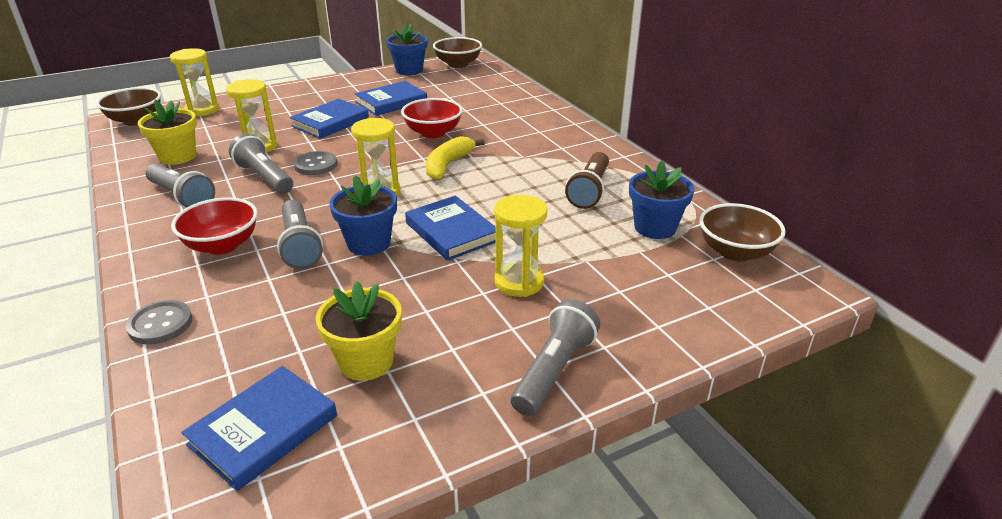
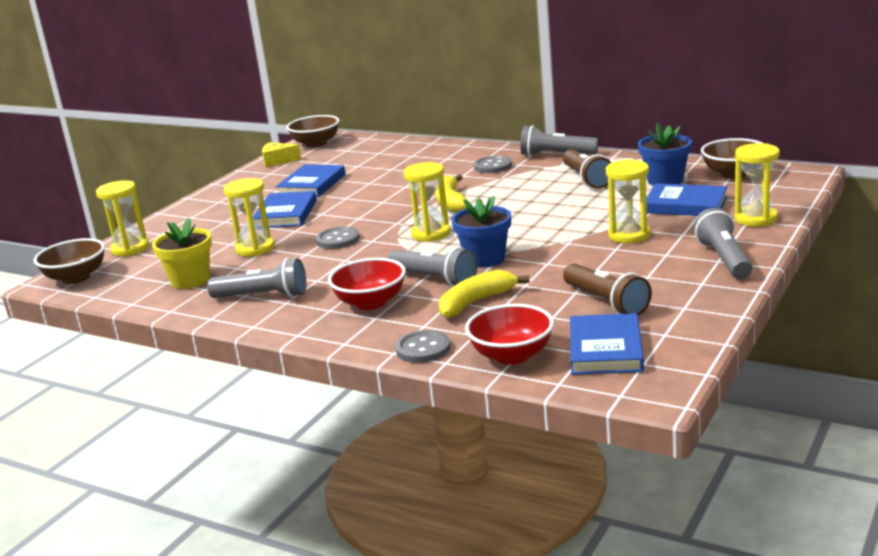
camera: 30 degrees left, 10 degrees down
(264, 178) = (310, 261): grey flashlight -> grey flashlight (556, 155)
(281, 292) = (476, 302): none -> yellow banana
(366, 361) = (606, 302): yellow flower pot -> brown flashlight
(409, 70) = (278, 161): blue flower pot -> yellow cheese
(433, 133) = (395, 190): red bowl -> red bowl (512, 355)
(451, 232) = (533, 232): blue book -> blue book (685, 205)
(538, 140) = (493, 166): none -> grey button
(669, 329) = (755, 219): none -> yellow hourglass

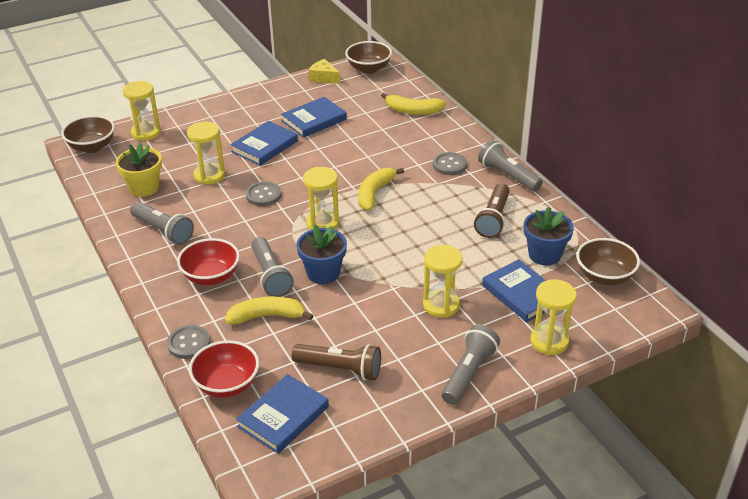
camera: 30 degrees right, 15 degrees up
(403, 151) = (413, 111): none -> yellow banana
(606, 302) = (340, 369): brown flashlight -> brown flashlight turned 75 degrees counterclockwise

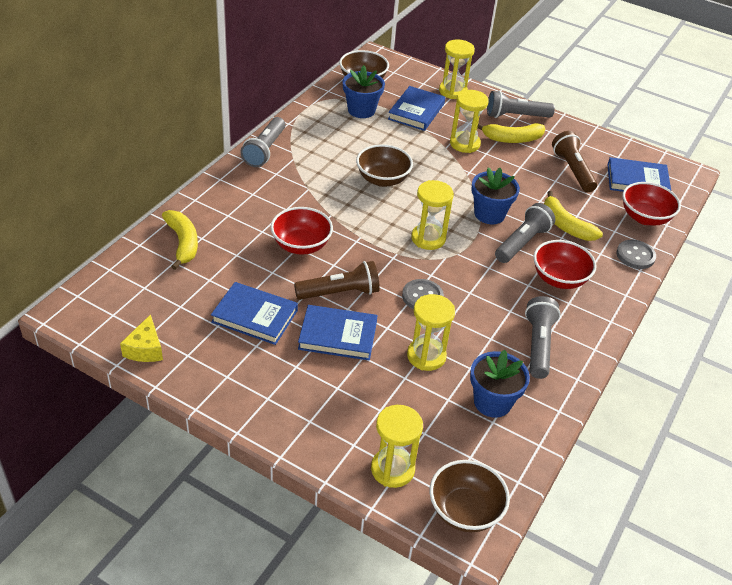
camera: 125 degrees left, 5 degrees up
(144, 188) = (492, 402): yellow flower pot -> blue flower pot
(368, 158) = (301, 245): none -> red bowl
(369, 69) = (98, 314): brown bowl -> brown bowl (382, 179)
(374, 193) = (356, 221): yellow banana -> yellow banana (512, 139)
(449, 165) = (272, 188): grey button -> none
(493, 219) = (336, 144): brown flashlight -> brown flashlight (339, 293)

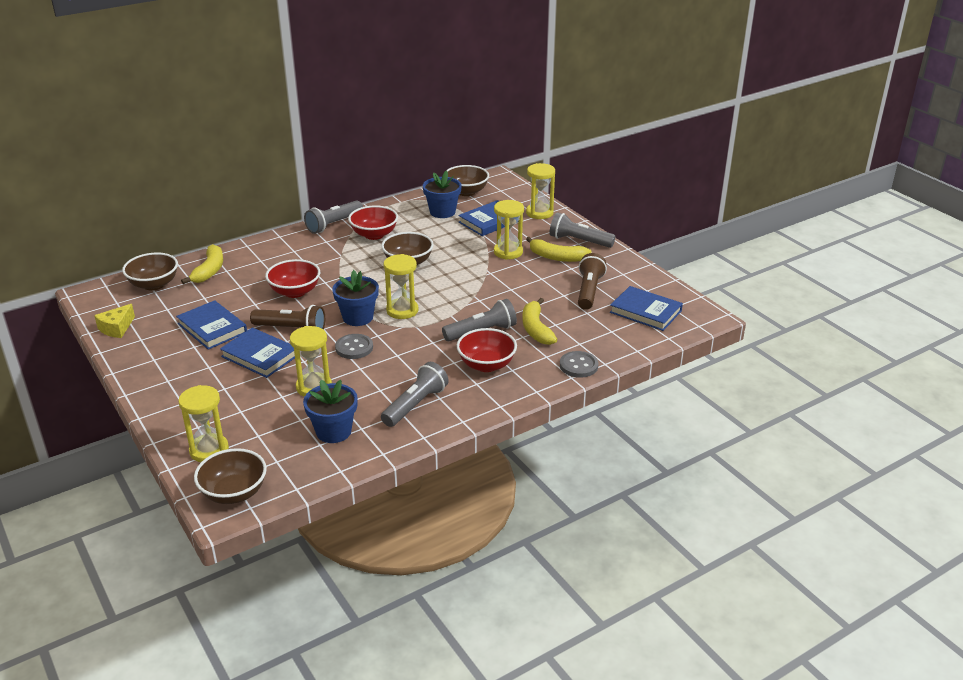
camera: 30 degrees right, 10 degrees down
(135, 278) = (154, 284): none -> brown bowl
(489, 214) = (475, 305): blue flower pot -> blue flower pot (358, 317)
(645, 217) = (621, 340): red bowl -> red bowl (374, 235)

